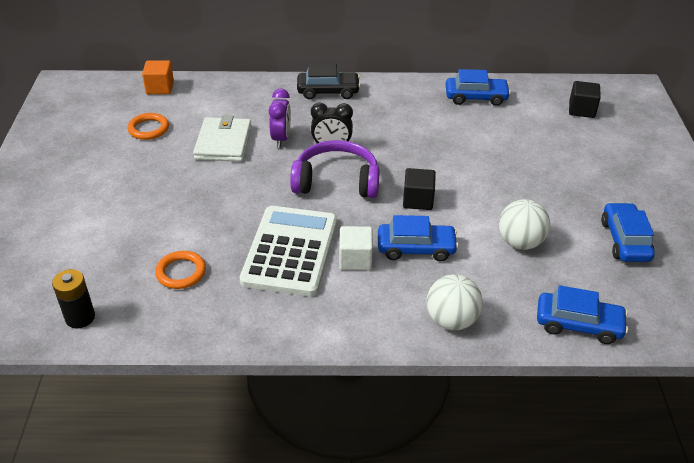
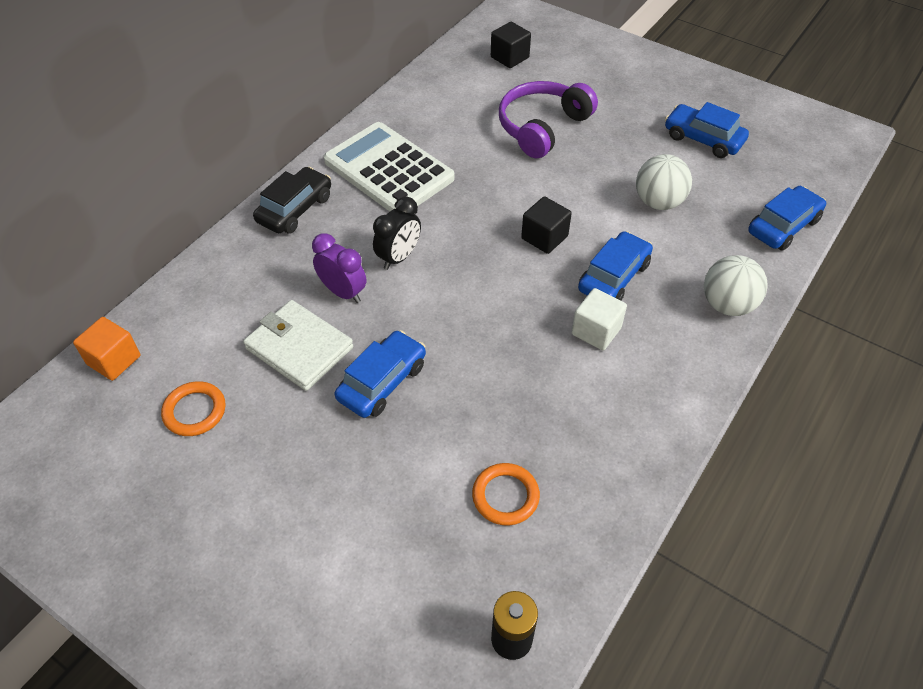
camera: 55 degrees left, 10 degrees up
(290, 251) = (544, 378): white calculator -> white calculator (389, 170)
(336, 181) = (462, 283): purple headphones -> purple headphones (542, 127)
(476, 97) = (422, 109): blue car -> blue car (382, 382)

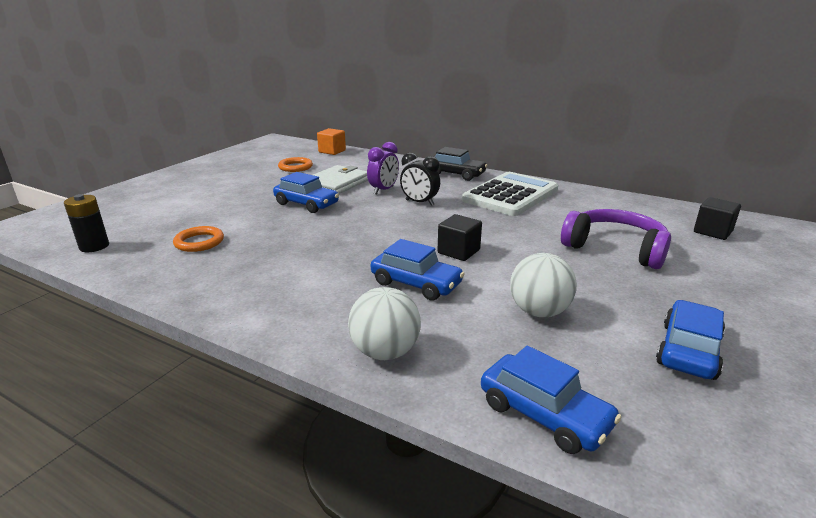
camera: 85 degrees right, 25 degrees down
(596, 331) = (347, 275): white cube -> none

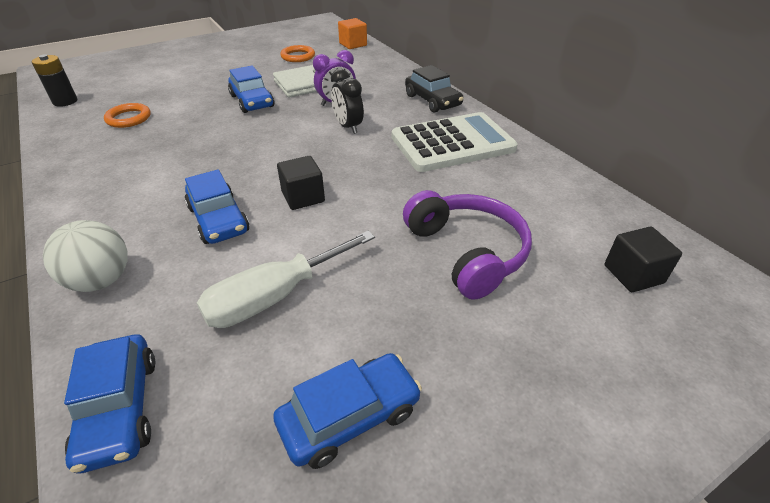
camera: 30 degrees right, 15 degrees up
(539, 312) = (275, 296): white ball -> white screwdriver

